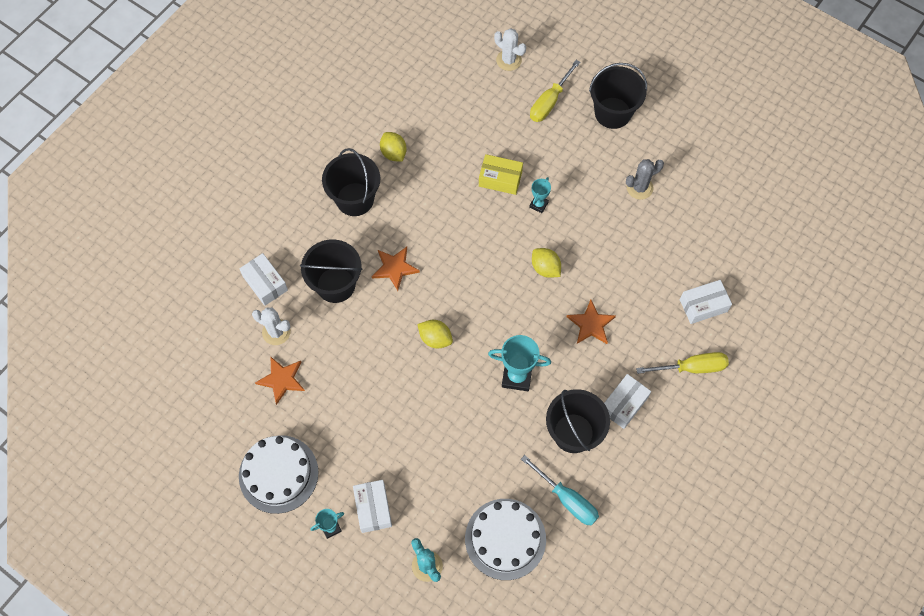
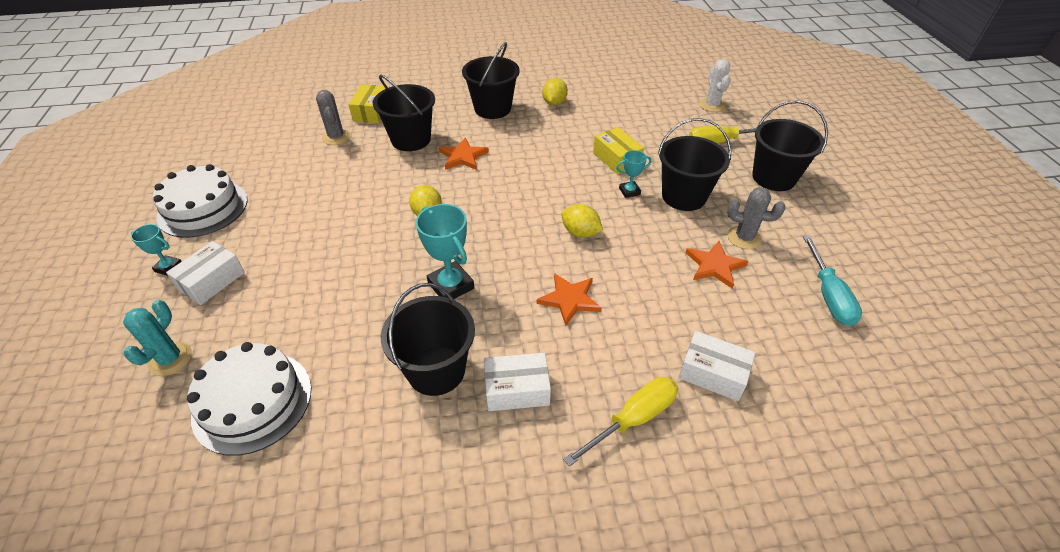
camera: 45 degrees right, 20 degrees down
(265, 283) = (371, 112): white box -> yellow box
(276, 332) = (336, 137): white cactus -> grey cactus
(282, 379) = (296, 162): orange star -> orange star (714, 266)
(545, 268) = (580, 233): yellow lemon -> yellow lemon turned 60 degrees counterclockwise
(567, 499) = (349, 422): turquoise screwdriver -> turquoise screwdriver (828, 295)
(575, 180) = (684, 196): none -> black bucket
(691, 367) = (633, 419): yellow screwdriver -> yellow screwdriver turned 75 degrees counterclockwise

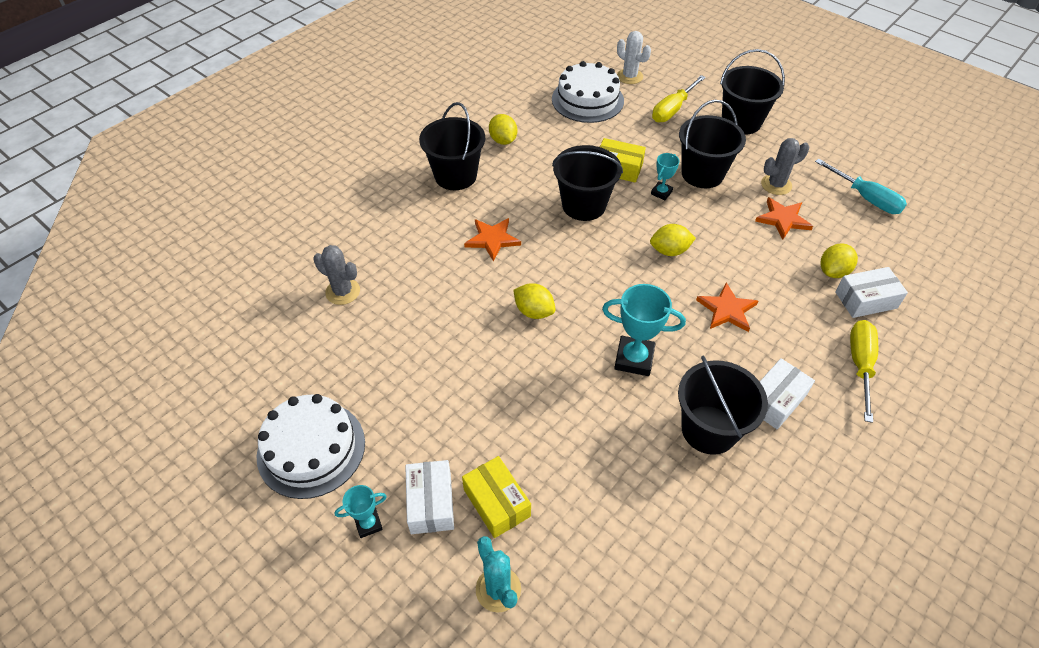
camera: 40 degrees left, 5 degrees up
(252, 401) = (614, 560): white cake -> white cake (587, 100)
(371, 112) = (340, 244): yellow box -> yellow box (496, 503)
(411, 139) = (421, 250): black bucket -> black bucket (583, 205)
(710, 331) = (833, 271): none -> yellow lemon

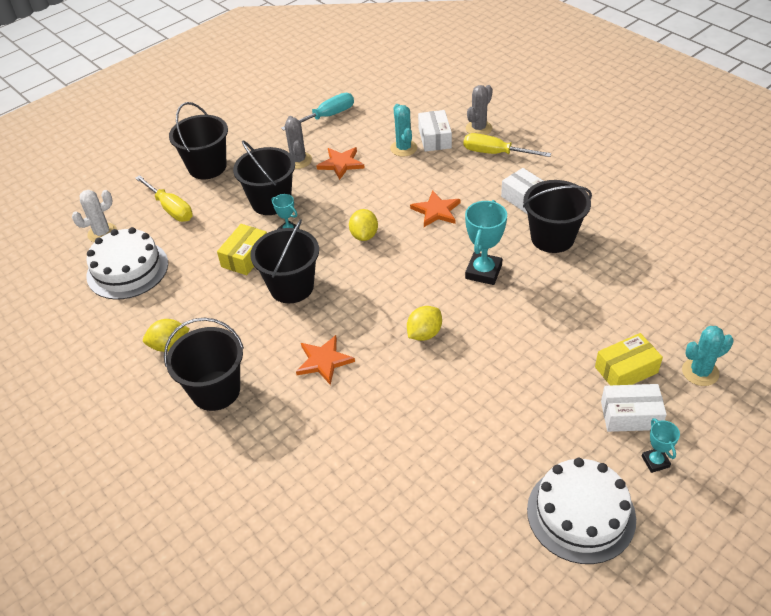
camera: 80 degrees left, 5 degrees down
(343, 292) = (377, 497): grey cactus -> grey cactus (478, 128)
(833, 271) = (403, 148): yellow lemon -> turquoise cactus

